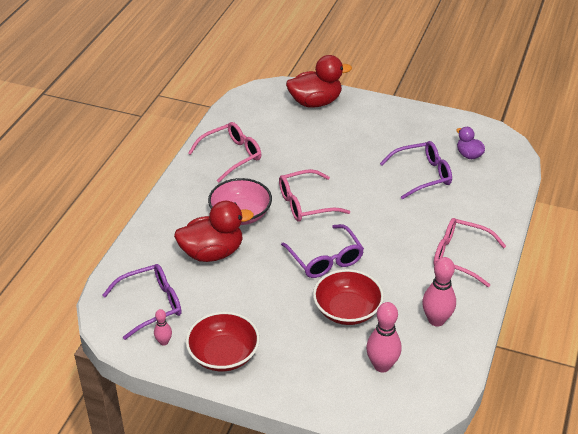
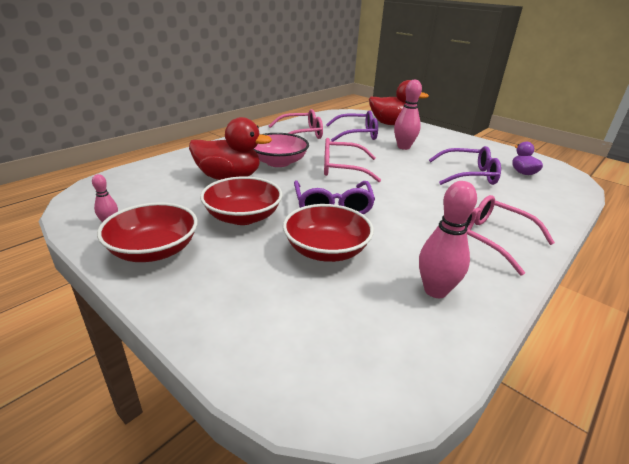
camera: 20 degrees right, 10 degrees down
(151, 305) = (135, 195): purple glasses -> purple glasses (357, 134)
(262, 297) = (243, 217): none -> red bowl
(382, 365) = (331, 319): pink bowling pin -> pink bowling pin (403, 147)

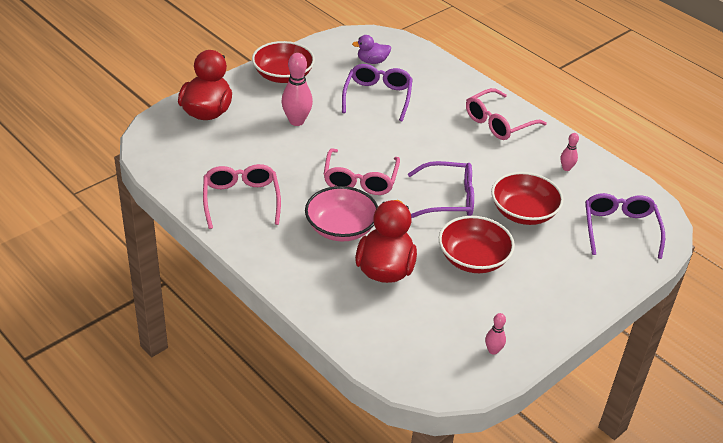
camera: 85 degrees left, 10 degrees up
(154, 250) = (534, 313): red bowl -> red bowl (283, 75)
(357, 134) = (247, 150): purple glasses -> purple glasses (620, 229)
(435, 290) = (566, 168): pink bowling pin -> pink bowling pin, size x0.53

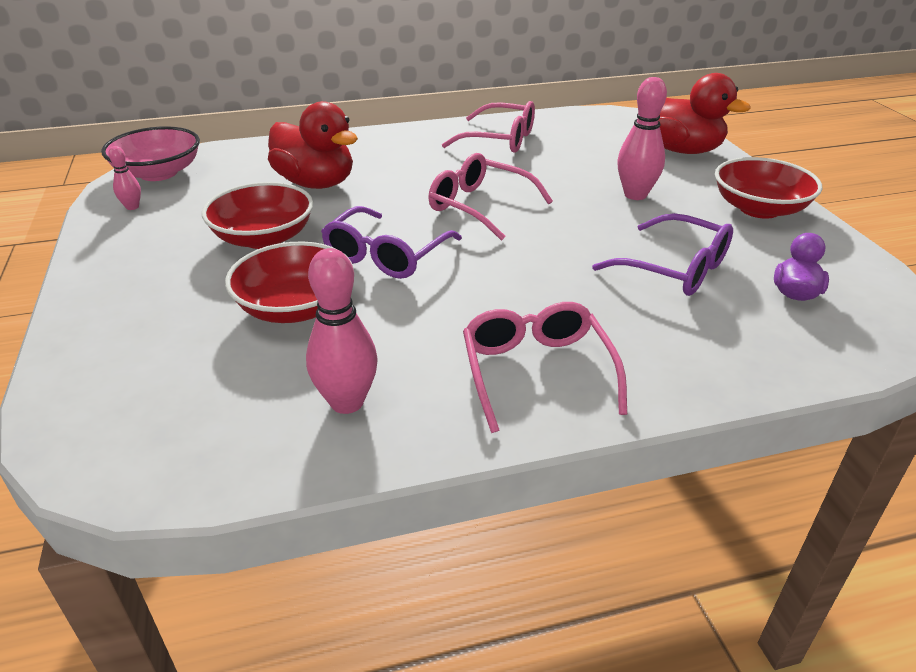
camera: 120 degrees right, 5 degrees down
(341, 228) = (405, 176): pink bowl -> pink bowl (158, 173)
(566, 168) = (347, 402): pink bowling pin -> pink bowling pin, size x1.88
(620, 229) = (150, 393): purple glasses -> none

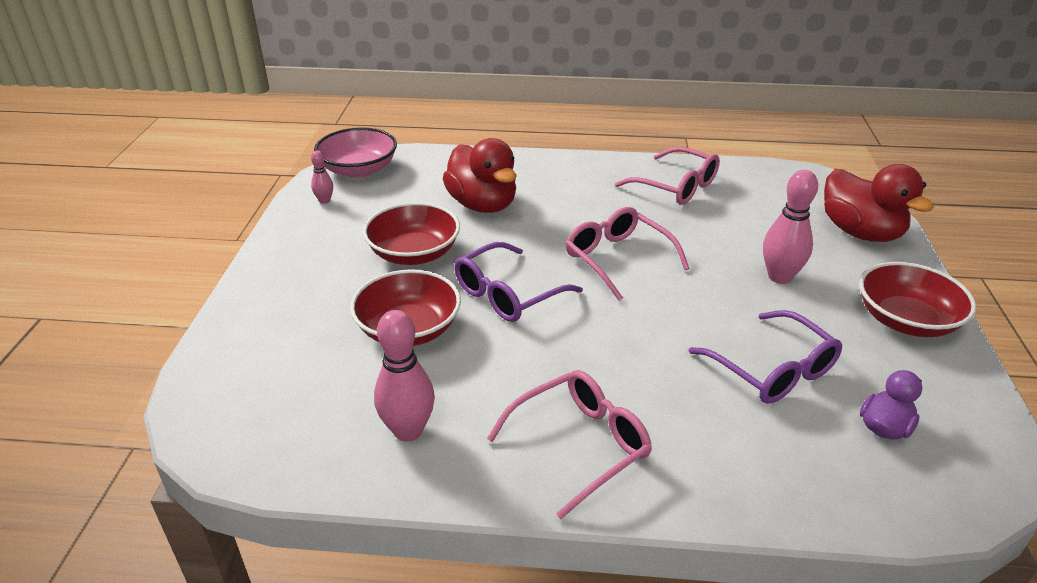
camera: 20 degrees right, 0 degrees up
(536, 372) = (580, 445): pink glasses -> pink glasses turned 45 degrees clockwise

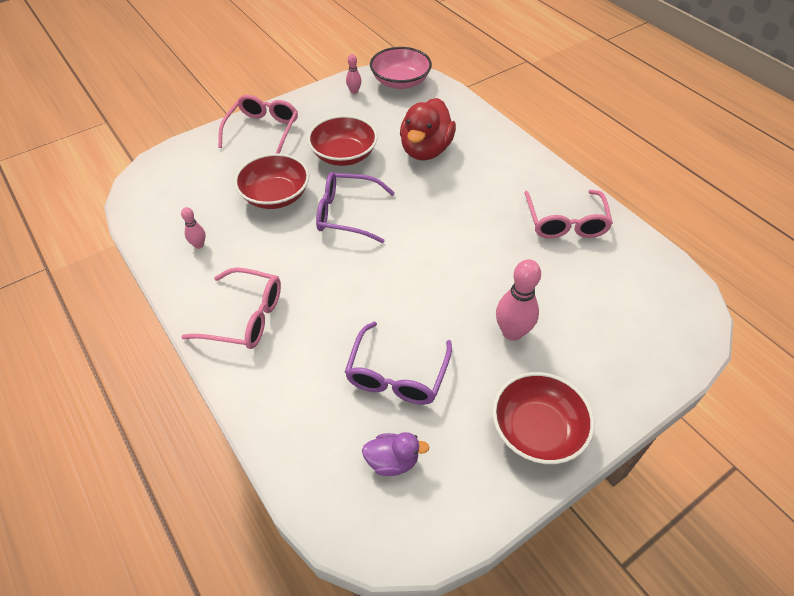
camera: 50 degrees right, 15 degrees up
(408, 430) = (199, 245): pink bowling pin -> pink bowling pin, size x0.53
(617, 259) = (437, 240): pink glasses -> pink glasses (263, 130)
(860, 232) = (635, 355): red duck -> none

